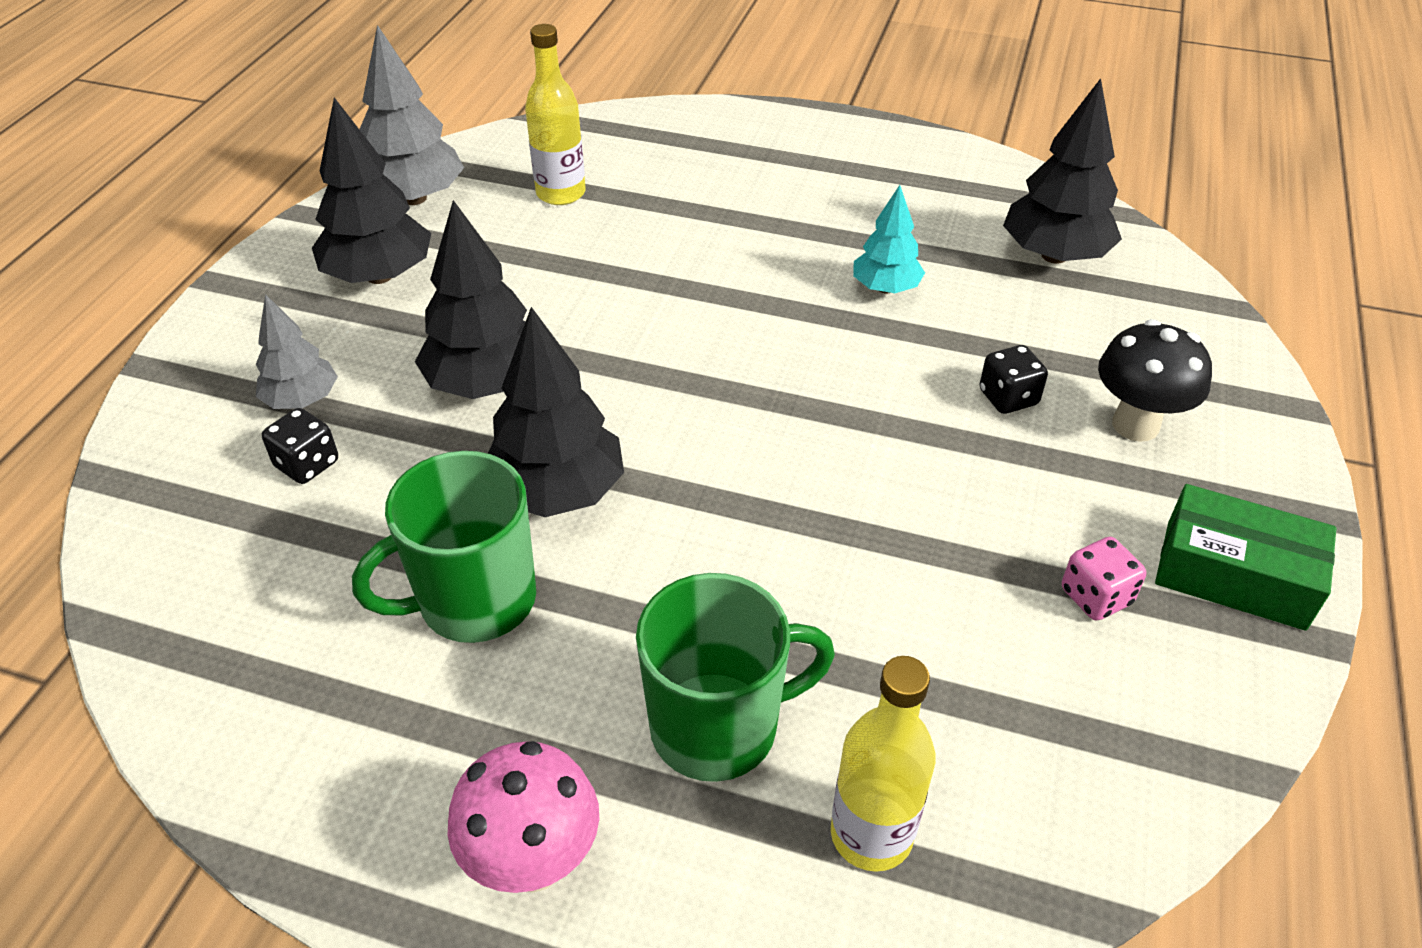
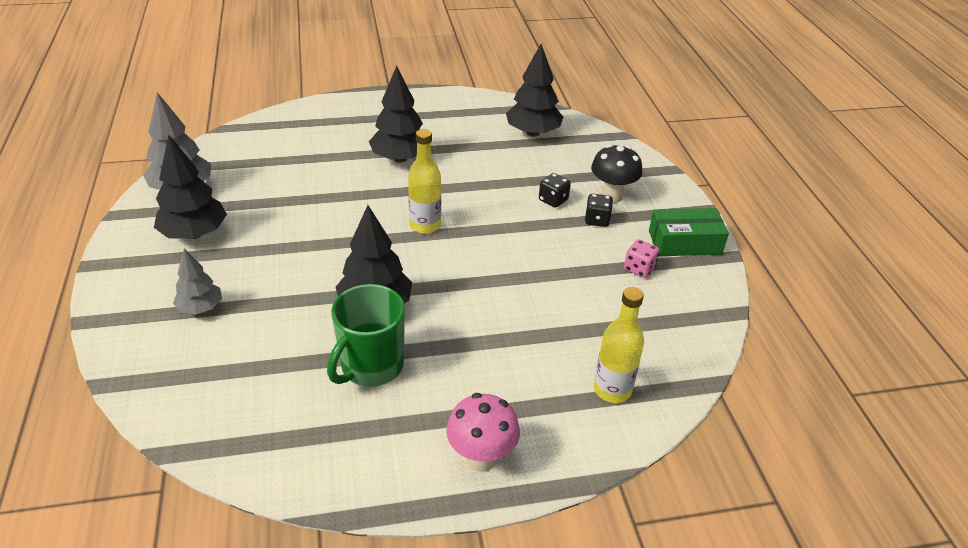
camera: 30 degrees left, 5 degrees down
(307, 464) = (230, 337): black dice -> black dice (597, 220)
(487, 383) = (299, 268): black tree -> black tree (400, 158)
(561, 193) = (267, 165): yellow bottle -> yellow bottle (425, 225)
(718, 726) = (522, 375): green mug -> none
(885, 288) = (467, 168): turquoise tree -> none

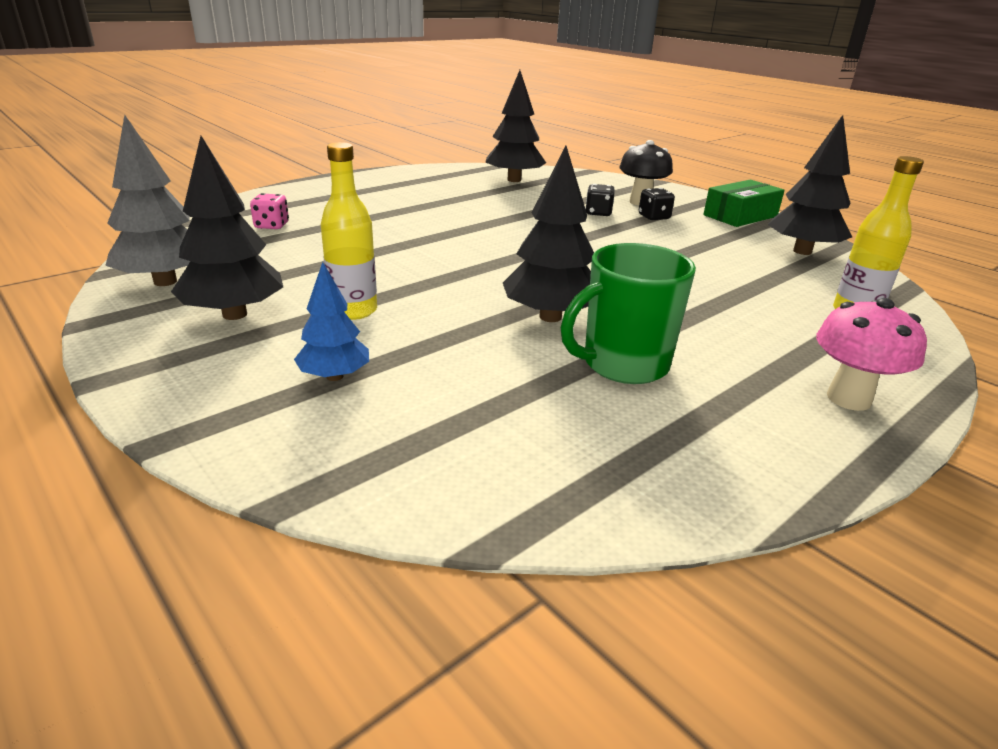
camera: 30 degrees left, 10 degrees down
(200, 308) = (335, 376): grey tree -> blue tree
(371, 367) = (623, 364): green mug -> green mug turned 60 degrees clockwise
(400, 158) = (411, 214): black tree -> black tree (802, 251)
(425, 225) = (508, 250): yellow bottle -> yellow bottle (353, 311)
(639, 269) = (736, 237): pink dice -> pink dice (272, 226)

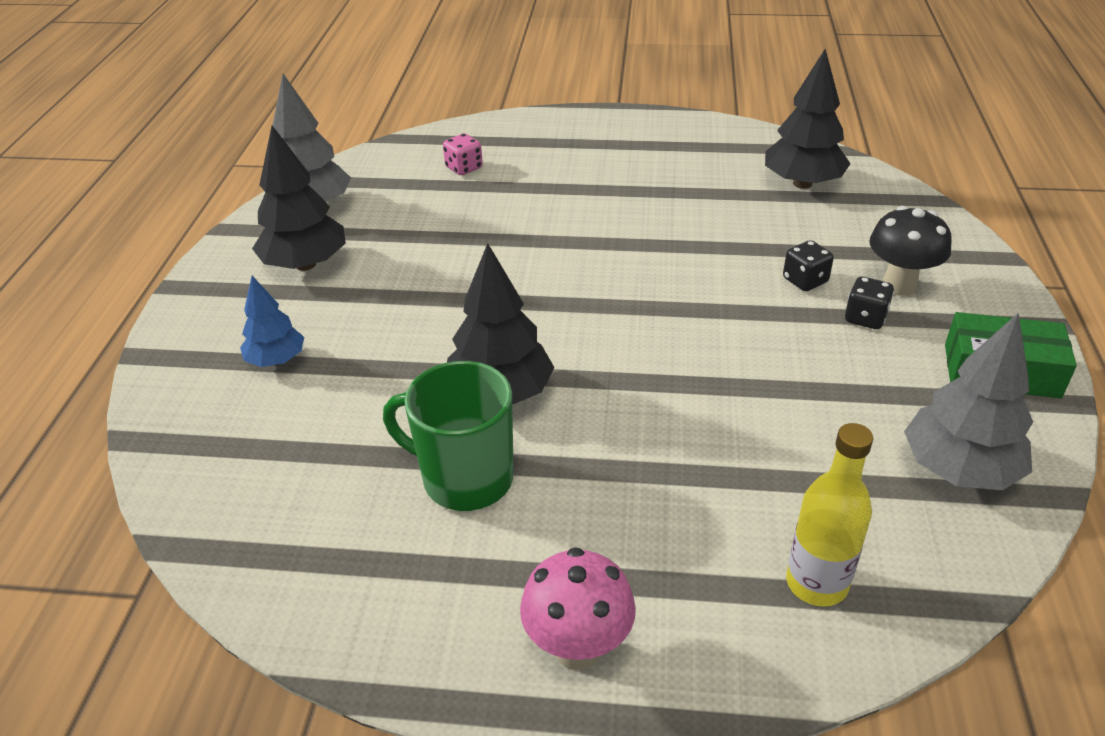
camera: 50 degrees right, 10 degrees up
(353, 311) = (376, 302): yellow bottle -> none
(802, 251) = (958, 469): black tree -> grey tree

